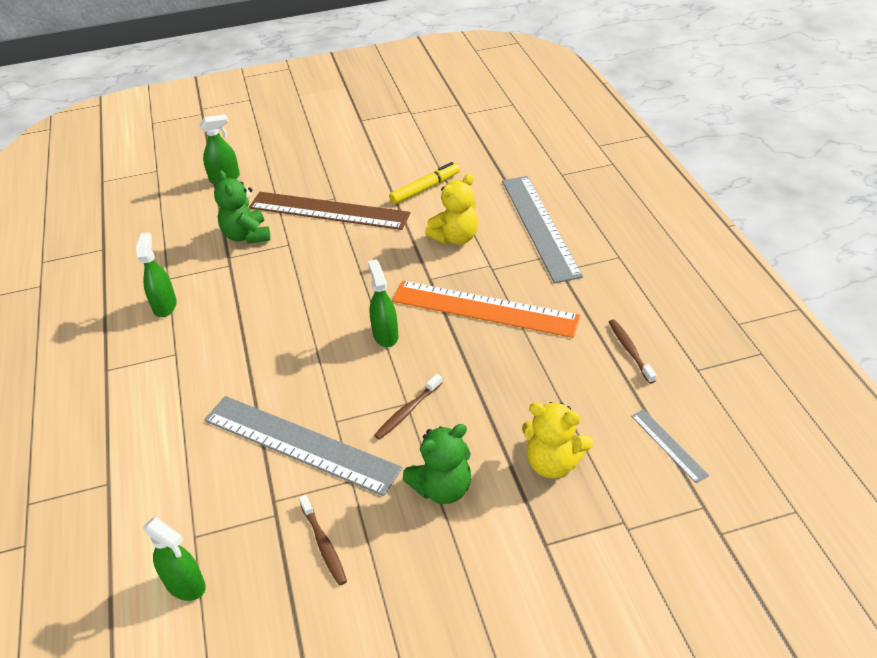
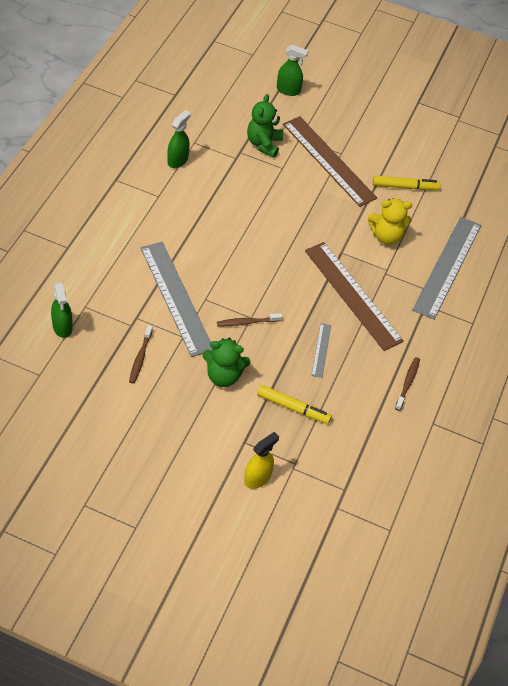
camera: 30 degrees right, 10 degrees up
(385, 335) = (280, 269): green spray bottle -> none
(484, 309) = (352, 295): orange ruler -> brown ruler
(552, 463) = (293, 408): yellow teddy bear -> yellow marker
(605, 574) = (257, 478): none -> yellow spray bottle
(668, 445) = (365, 447): grey ruler -> grey ruler (321, 350)

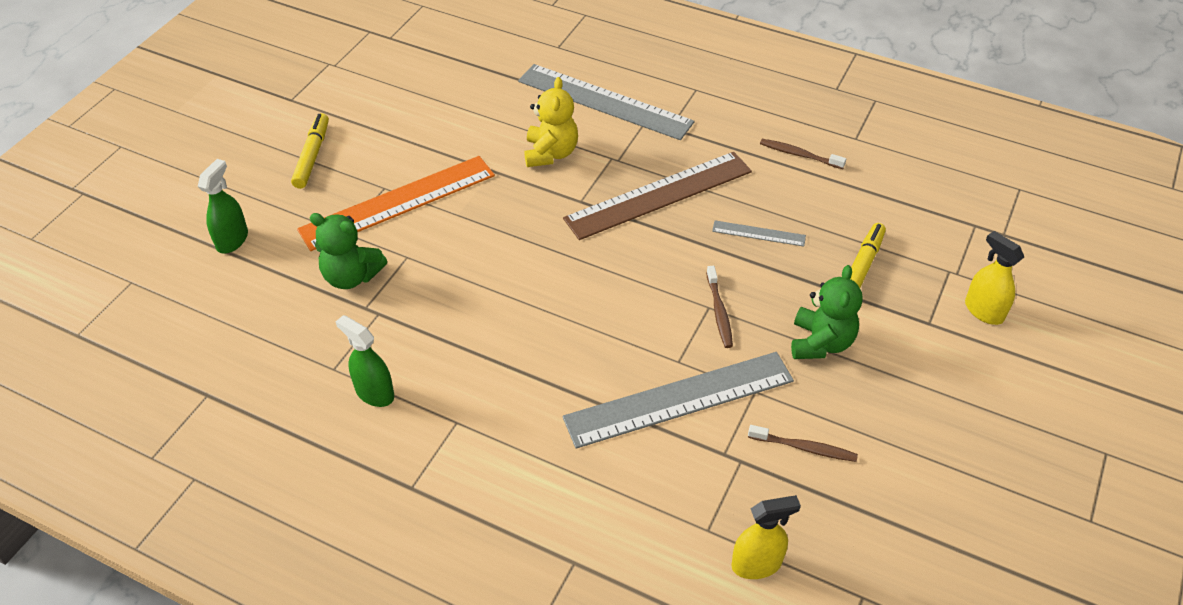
camera: 80 degrees left, 5 degrees down
(62, 327) = (756, 564): green spray bottle -> yellow spray bottle
(328, 160) = (398, 202): brown ruler -> orange ruler
(405, 187) = (459, 127): yellow marker -> yellow marker (312, 156)

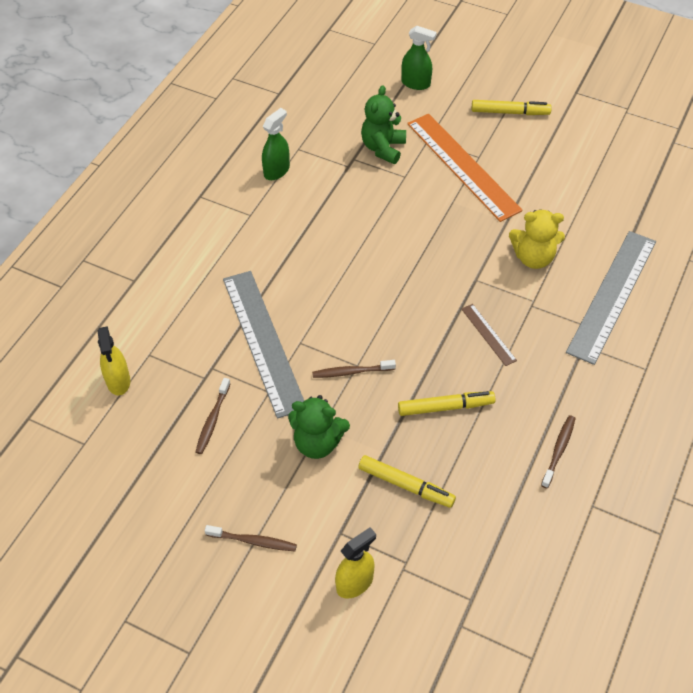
camera: 90 degrees right, 5 degrees up
(659, 195) = (488, 334): brown ruler -> brown ruler, size x0.45
(758, 233) = (445, 407): grey ruler -> yellow marker
(959, 399) = (253, 541): none -> brown toothbrush

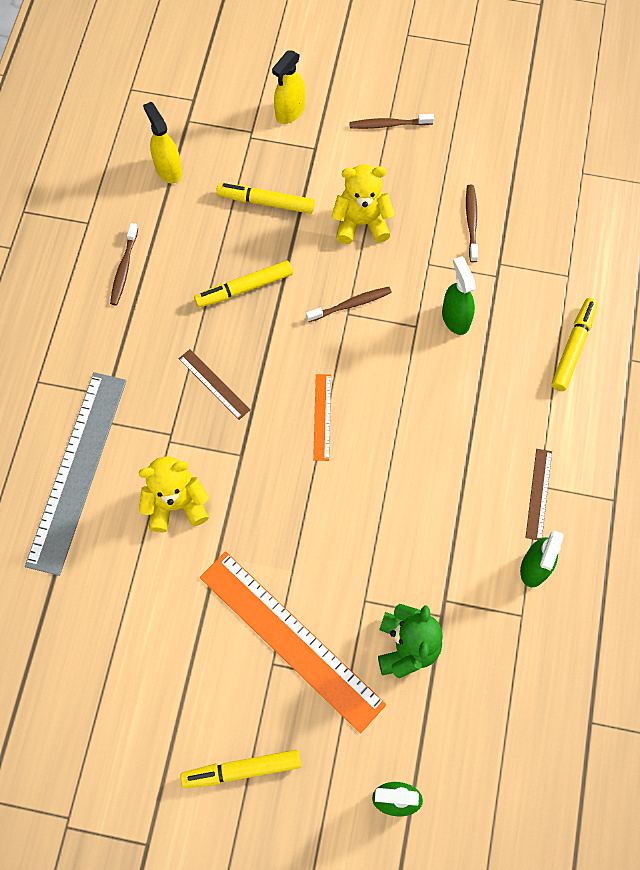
camera: 165 degrees right, 15 degrees up
(118, 381) = (583, 240): yellow spray bottle -> yellow spray bottle (168, 169)
(175, 298) = (573, 347): none -> yellow marker
(253, 210) = (538, 494): none -> brown ruler
(263, 341) = (455, 318): grey ruler -> green spray bottle
(317, 443) = (361, 223): green teddy bear -> yellow teddy bear
(402, 292) = (322, 417): none -> orange ruler

